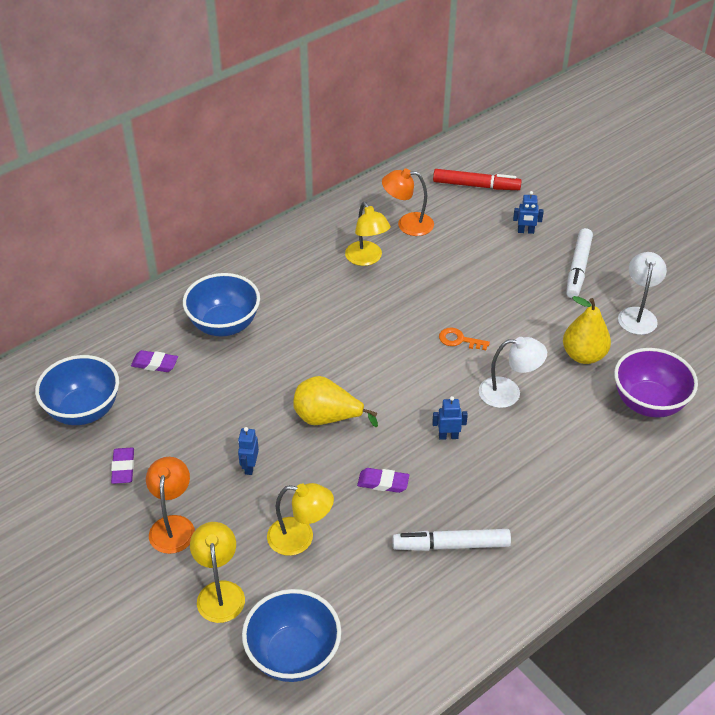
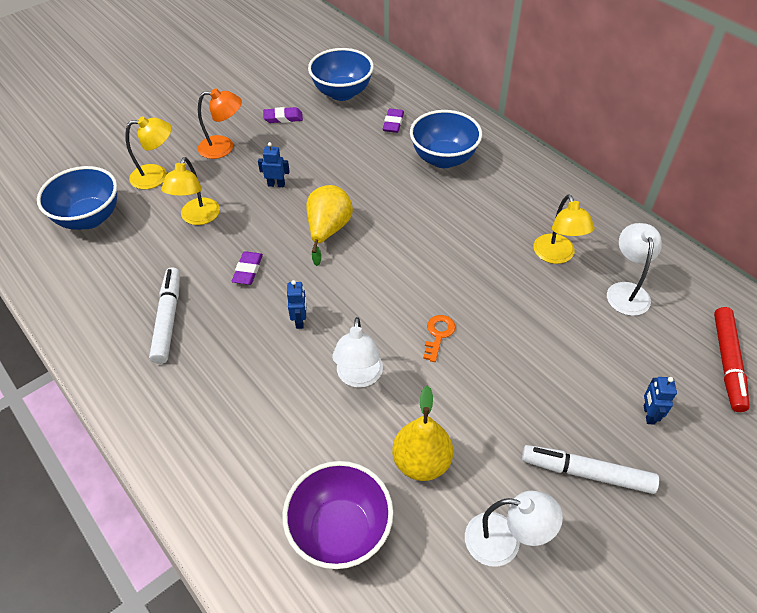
camera: 90 degrees right, 5 degrees up
(367, 259) = (556, 256): yellow lamp -> yellow lamp turned 75 degrees counterclockwise
(407, 224) = (626, 291): orange lamp -> white lamp

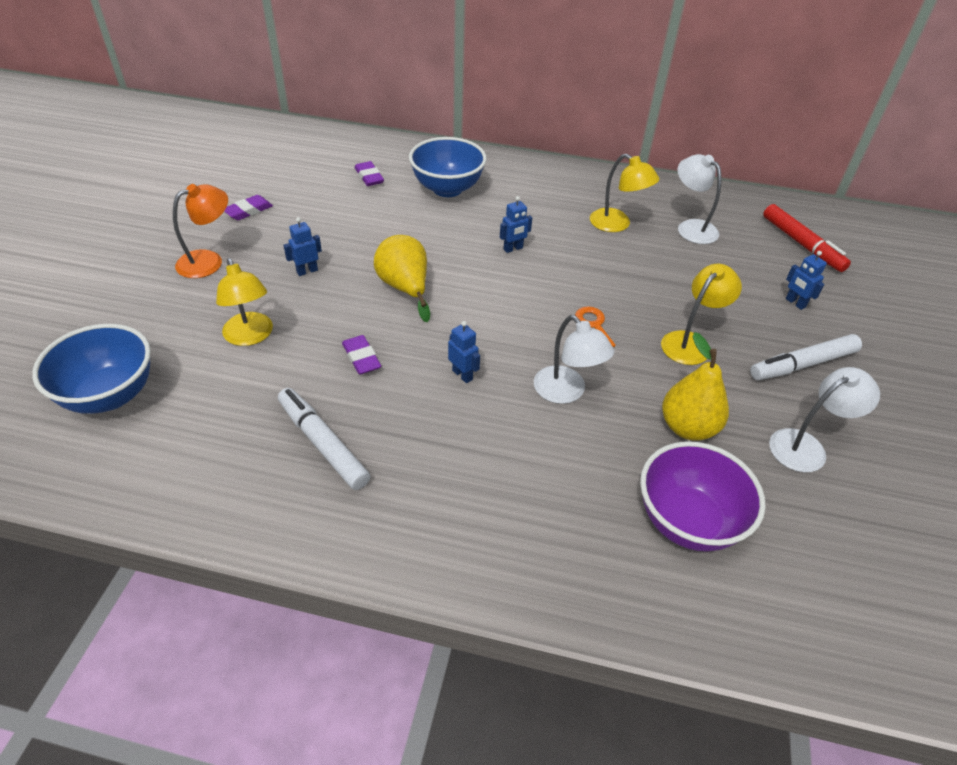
camera: 40 degrees left, 5 degrees down
(157, 176) = (154, 318): yellow lamp -> yellow lamp (691, 342)
(342, 93) = (289, 169): blue bowl -> none
(442, 236) = (513, 249): none -> blue robot

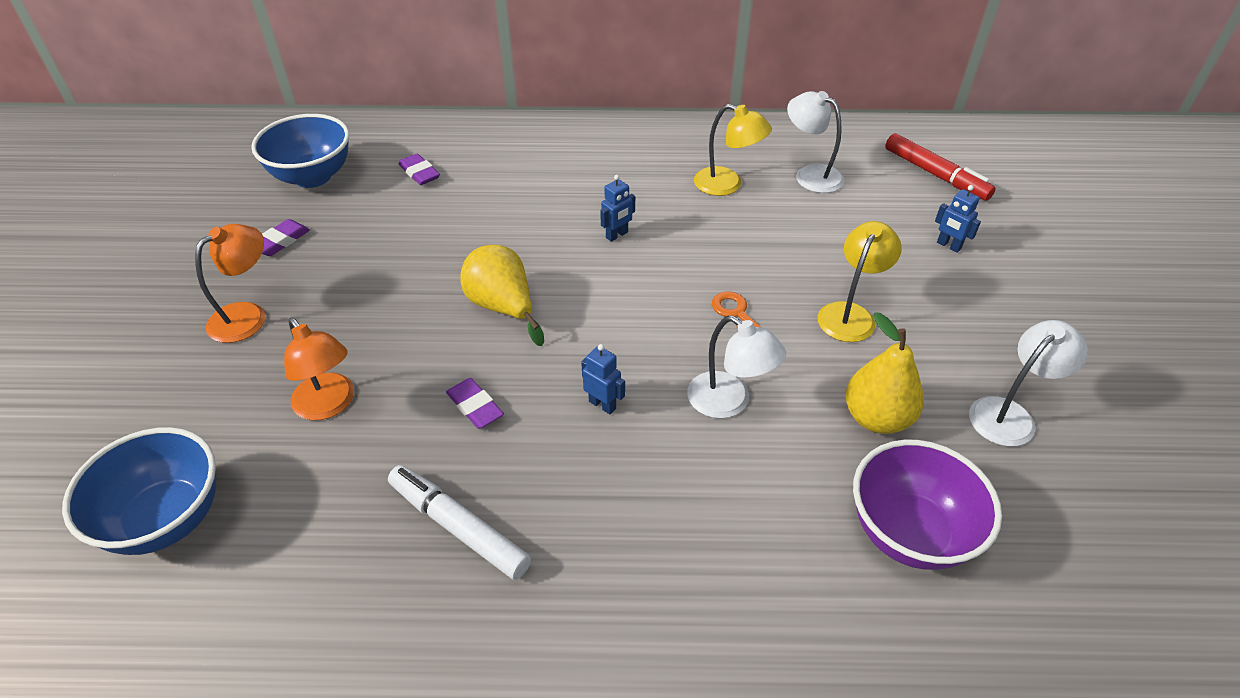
camera: 10 degrees left, 0 degrees up
(250, 336) = (329, 405): yellow lamp -> orange lamp
(307, 271) = (376, 307): blue robot -> none
(447, 189) = (518, 173): blue bowl -> blue bowl (312, 177)
(803, 364) = (978, 317): white marker -> none

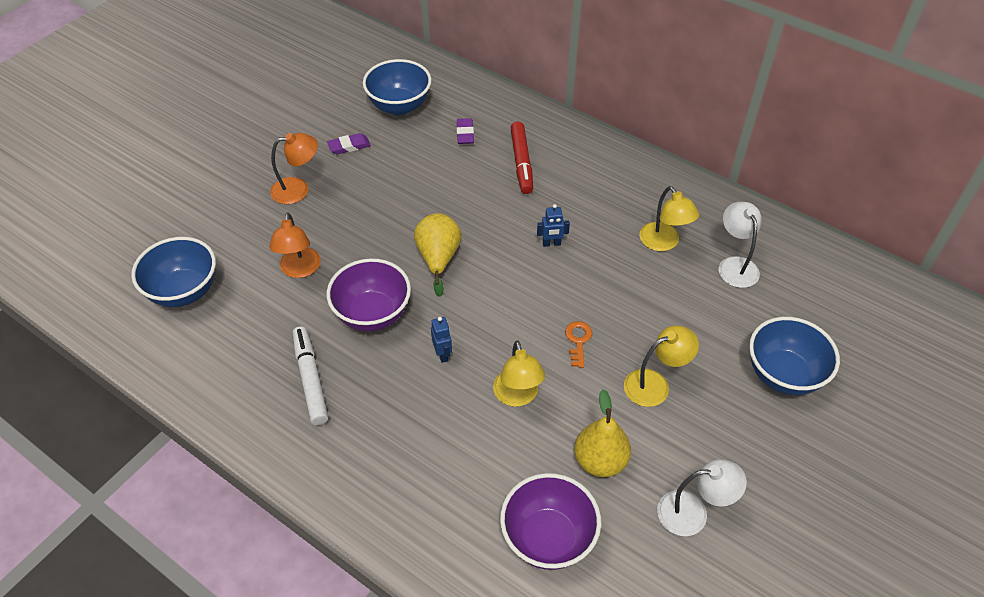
camera: 35 degrees right, 5 degrees up
(475, 406) = (372, 314): purple eraser -> purple bowl
(729, 402) = (517, 396): white lamp -> yellow lamp
(935, 174) = (837, 314): red marker -> red marker (521, 162)
(948, 246) = (783, 375): blue robot -> blue bowl

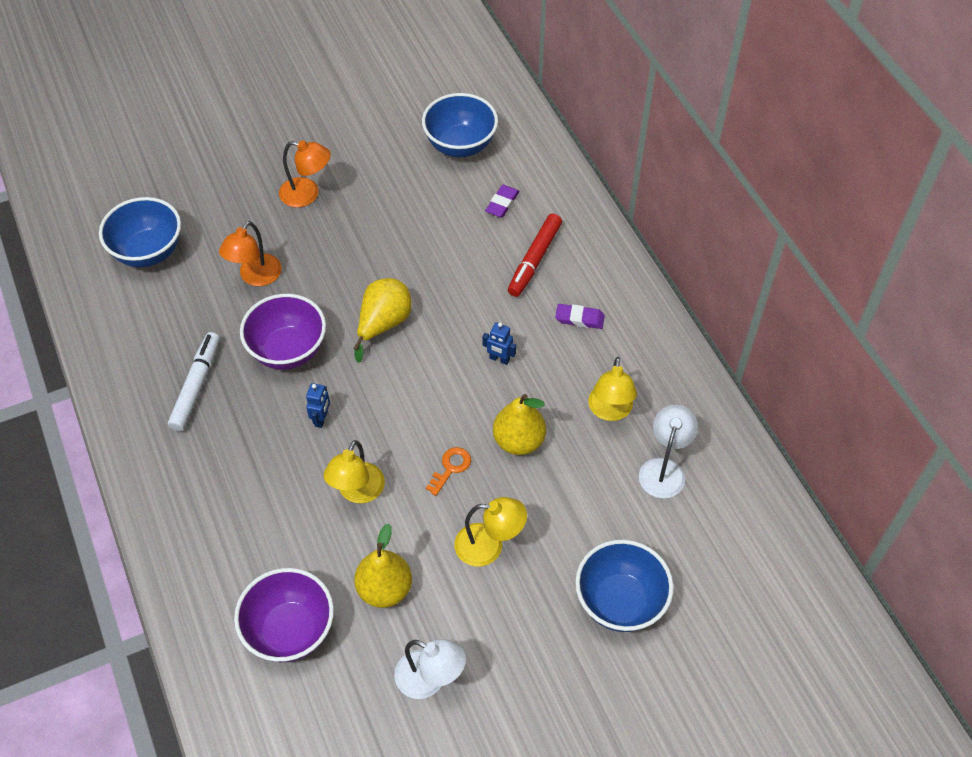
camera: 30 degrees right, 5 degrees up
(349, 146) = (383, 169): purple eraser -> purple eraser (579, 318)
(614, 296) = (518, 441): none -> yellow pear

